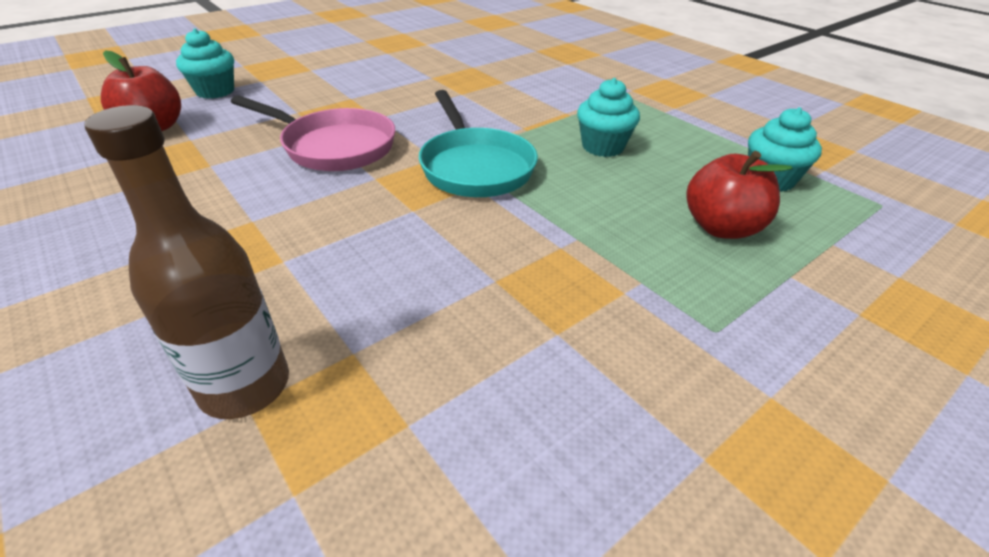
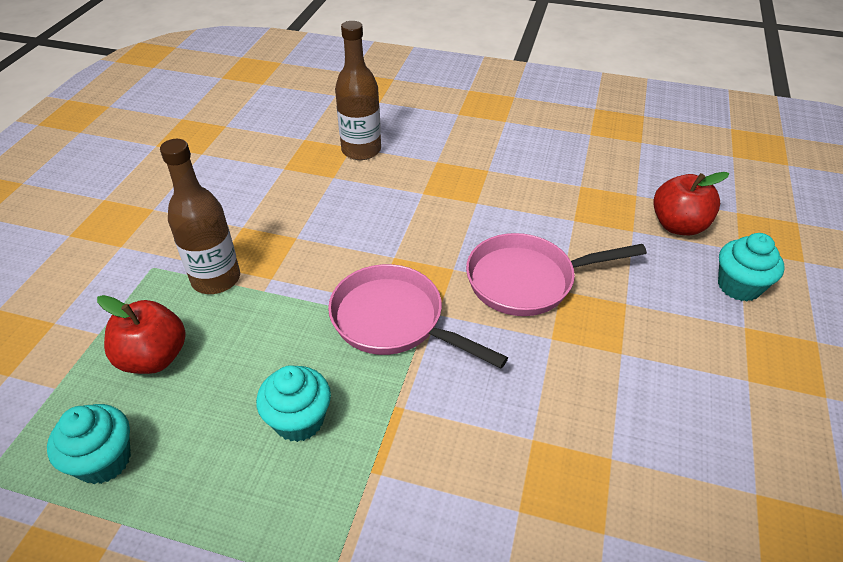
camera: 145 degrees right, 5 degrees up
(475, 167) = (393, 321): turquoise pan -> pink pan
(628, 274) = (216, 279): none -> brown bottle

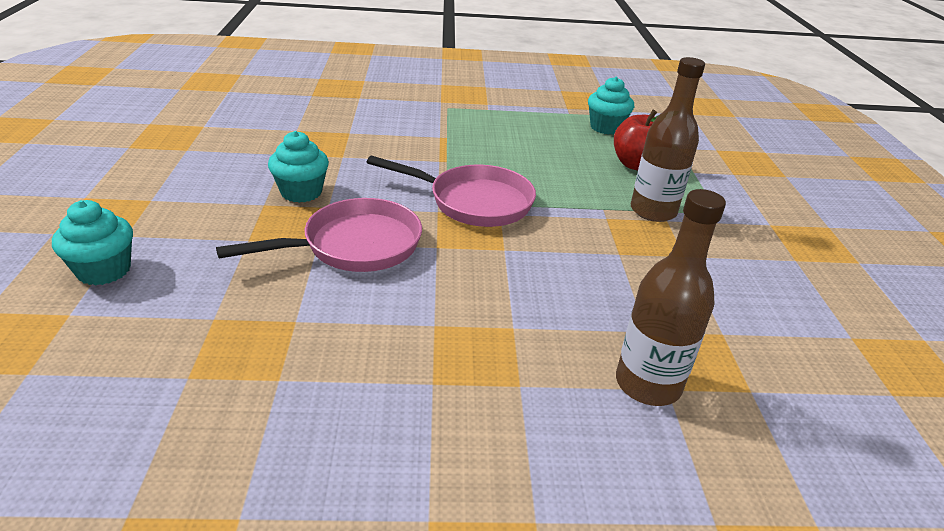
camera: 160 degrees right, 10 degrees down
(299, 420) = (507, 149): turquoise cupcake -> turquoise cupcake (301, 192)
(678, 225) = (141, 335): red apple -> none

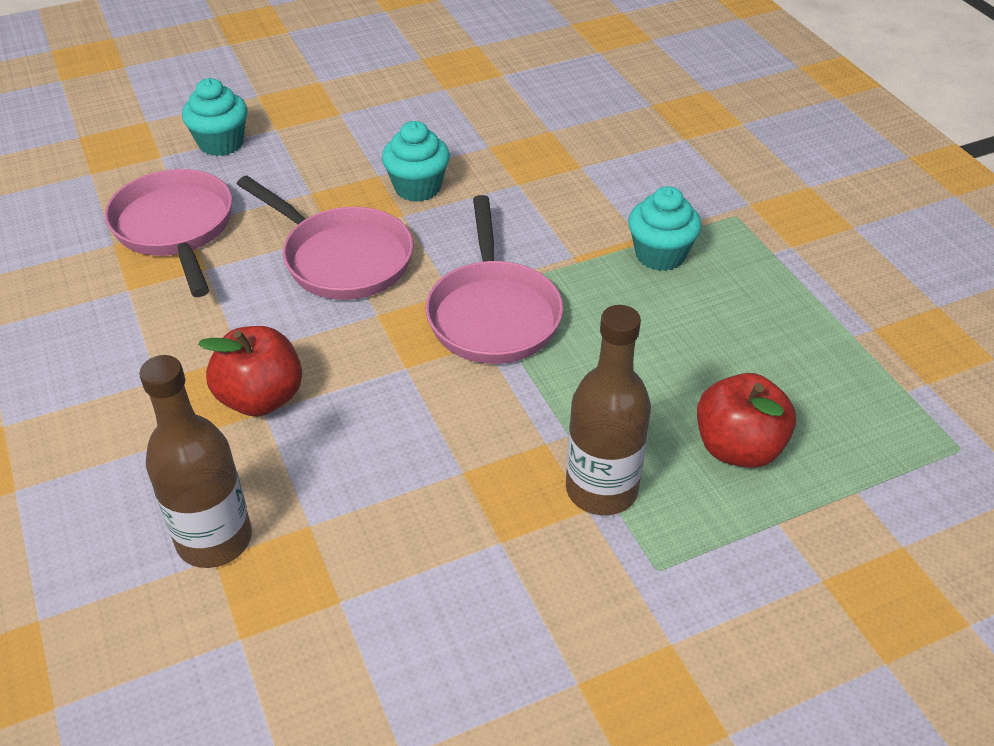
camera: 70 degrees right, 10 degrees up
(212, 327) = (175, 229): none -> pink pan
(496, 325) = (261, 398): none -> red apple
(606, 127) = (842, 388): turquoise cupcake -> turquoise cupcake (660, 255)

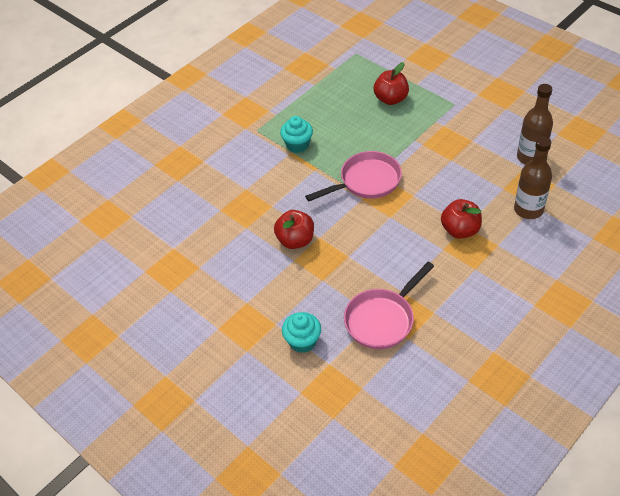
camera: 110 degrees left, 5 degrees up
(342, 258) = (363, 244): pink pan -> none
(417, 187) = (295, 240): turquoise cupcake -> red apple
(601, 489) = (433, 124): brown bottle -> brown bottle (530, 157)

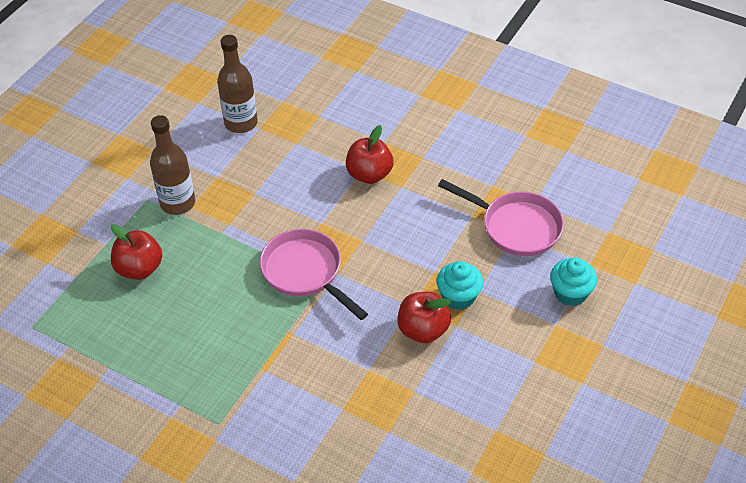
camera: 105 degrees left, 0 degrees up
(297, 145) = (245, 363): turquoise cupcake -> turquoise cupcake (458, 297)
(528, 209) = (326, 120): brown bottle -> brown bottle (178, 203)

